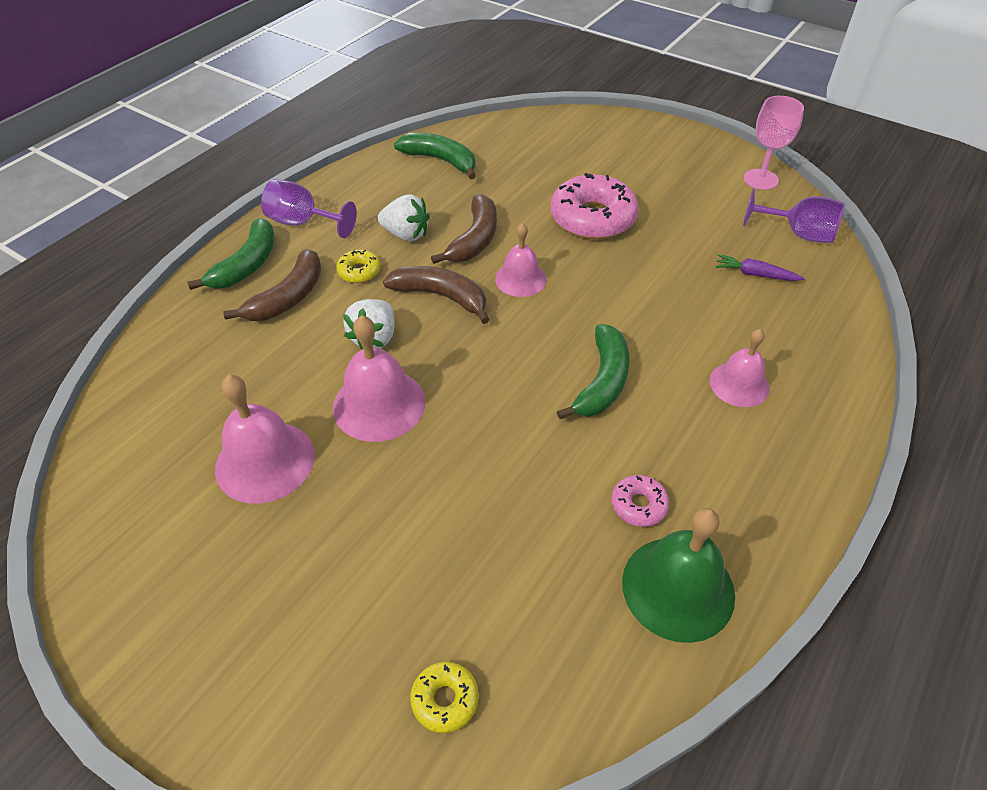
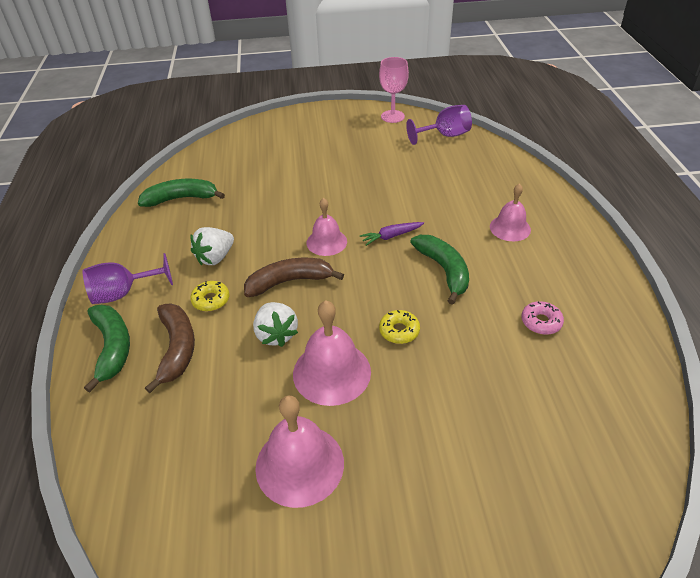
camera: 40 degrees left, 5 degrees down
(406, 234) = (215, 257): white strawberry -> white strawberry turned 150 degrees clockwise
(445, 700) = (581, 504): yellow donut -> yellow donut (399, 331)
(475, 239) = (267, 235): brown banana -> none
(592, 218) = (326, 183): pink donut -> none
(678, 588) = (607, 349): green bell -> none
(755, 274) = (449, 167): purple carrot -> purple carrot (391, 236)

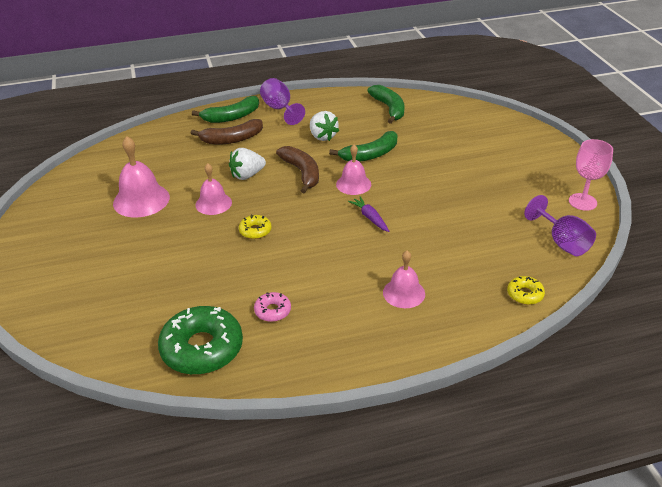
camera: 80 degrees right, 5 degrees down
(211, 300) = (277, 143): yellow donut -> yellow donut (525, 294)
(215, 257) = (322, 136): white strawberry -> white strawberry turned 150 degrees counterclockwise
(331, 372) = (213, 203): pink bell -> pink bell, size x0.65
(444, 270) = (330, 251): green banana -> green banana (370, 154)
(606, 385) = (202, 348): none -> green donut

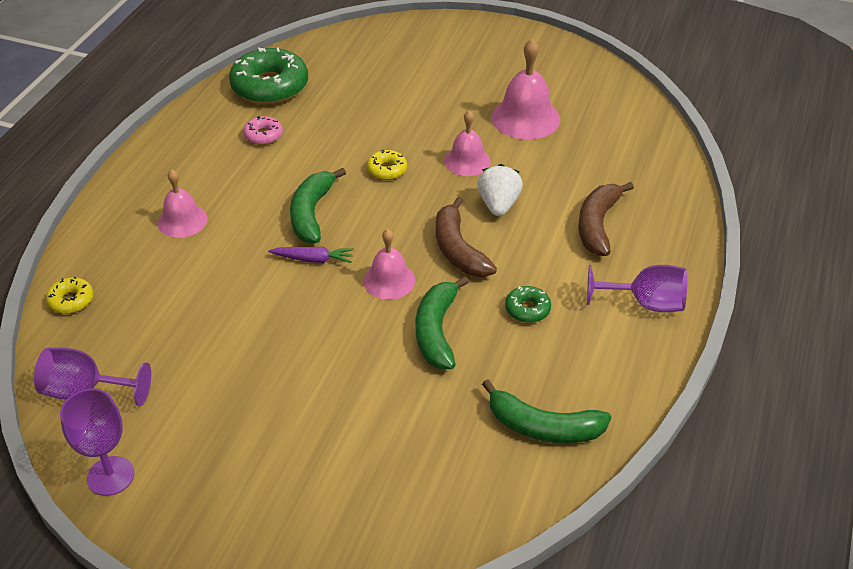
camera: 125 degrees right, 5 degrees up
(231, 117) = (662, 248): green banana -> green banana (311, 213)
(302, 173) = (458, 249): brown banana -> brown banana turned 60 degrees clockwise
(322, 136) = (527, 309): white strawberry -> green donut
(582, 202) = (110, 476): pink goblet -> purple goblet

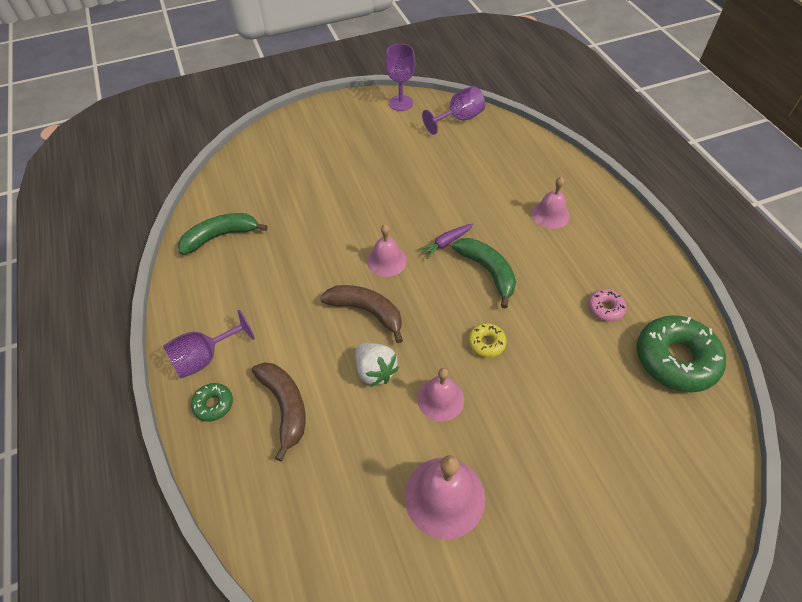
camera: 140 degrees right, 10 degrees up
(71, 300) = (530, 143): yellow donut -> none
(437, 331) = (326, 249): green banana -> none
(527, 309) = (283, 299): green donut -> green donut (213, 404)

